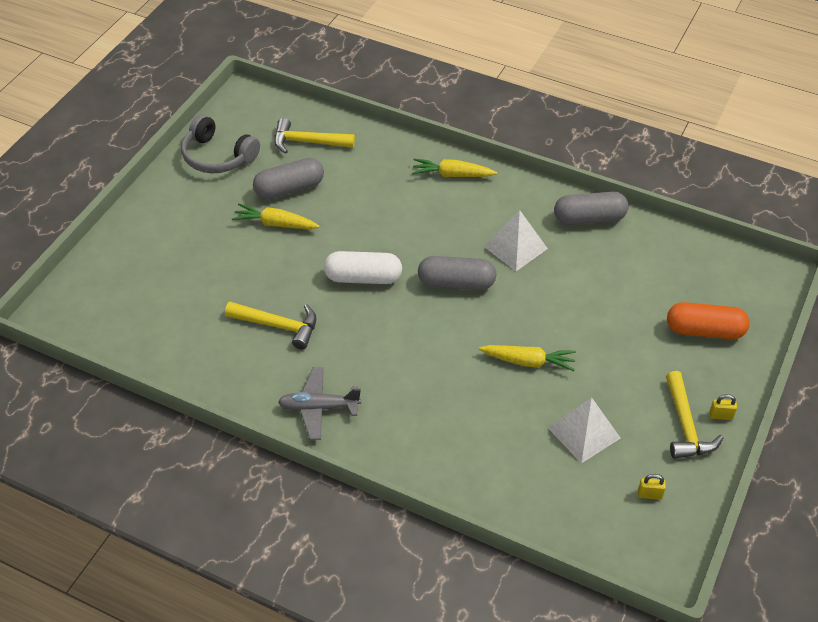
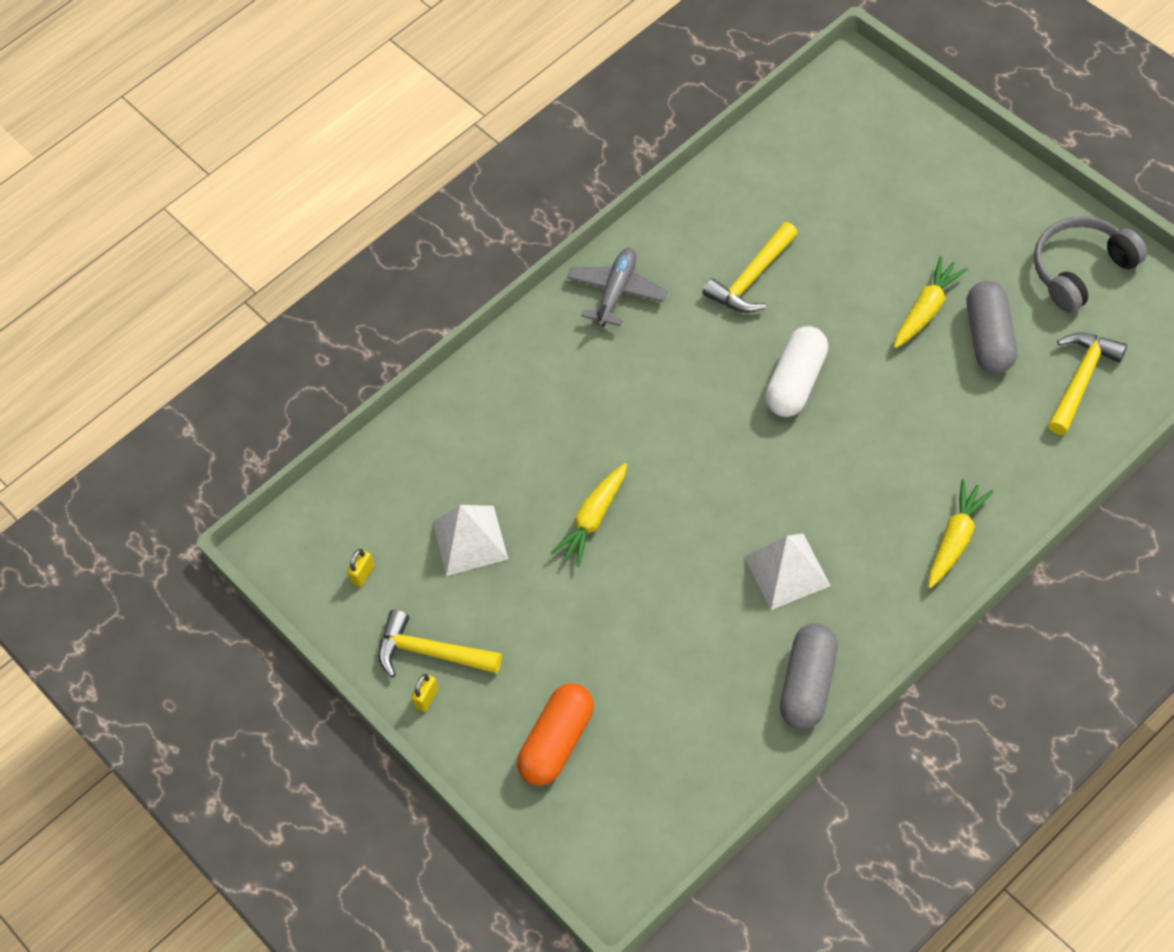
camera: 120 degrees right, 10 degrees up
(456, 283) = (749, 481): grey capsule -> none

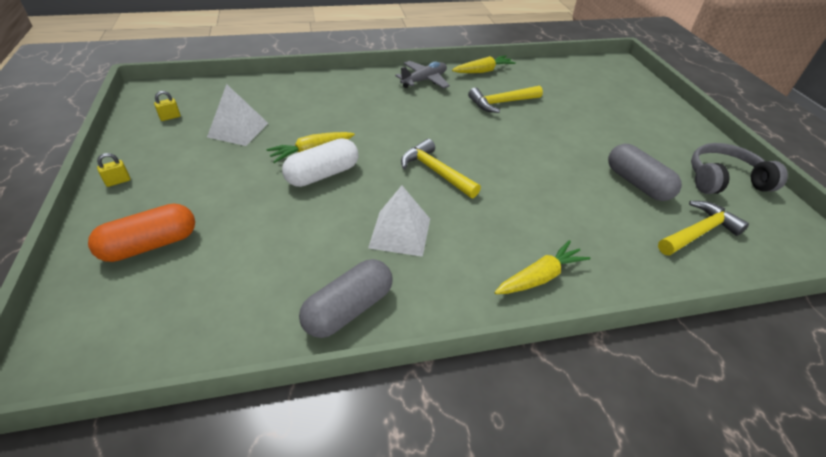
camera: 20 degrees right, 15 degrees down
(430, 652) = (151, 163): yellow hammer -> yellow hammer (435, 171)
(796, 382) = (491, 150): white capsule -> white capsule (322, 174)
(927, 309) = (601, 154): yellow carrot -> yellow carrot (483, 71)
(990, 338) = (637, 183): grey capsule -> grey capsule turned 60 degrees counterclockwise

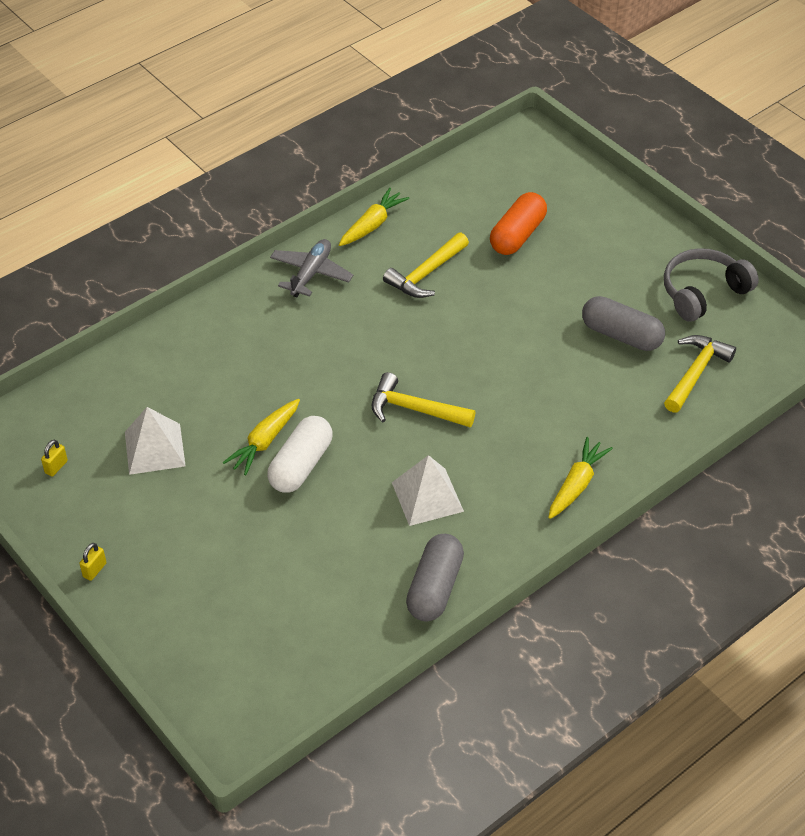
camera: 25 degrees left, 5 degrees up
(150, 245) = (205, 615): orange capsule -> orange capsule (517, 235)

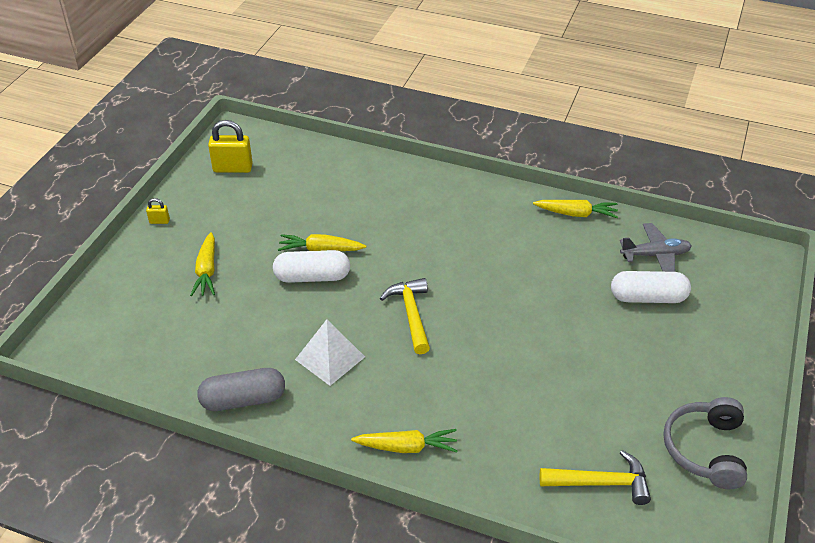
camera: 60 degrees right, 5 degrees down
(56, 467) = (233, 168): yellow padlock -> yellow padlock, size x2.08
(154, 449) = (277, 202): white pyramid -> none
(219, 554) = (206, 271): none -> yellow carrot
(311, 273) = (497, 204): grey plane -> grey plane (655, 255)
(426, 274) = (554, 263): yellow hammer -> none
(517, 235) = (648, 298): orange capsule -> white capsule
(621, 335) = (598, 410): grey capsule -> none
(703, 292) = (705, 449): grey headphones -> grey headphones turned 105 degrees counterclockwise

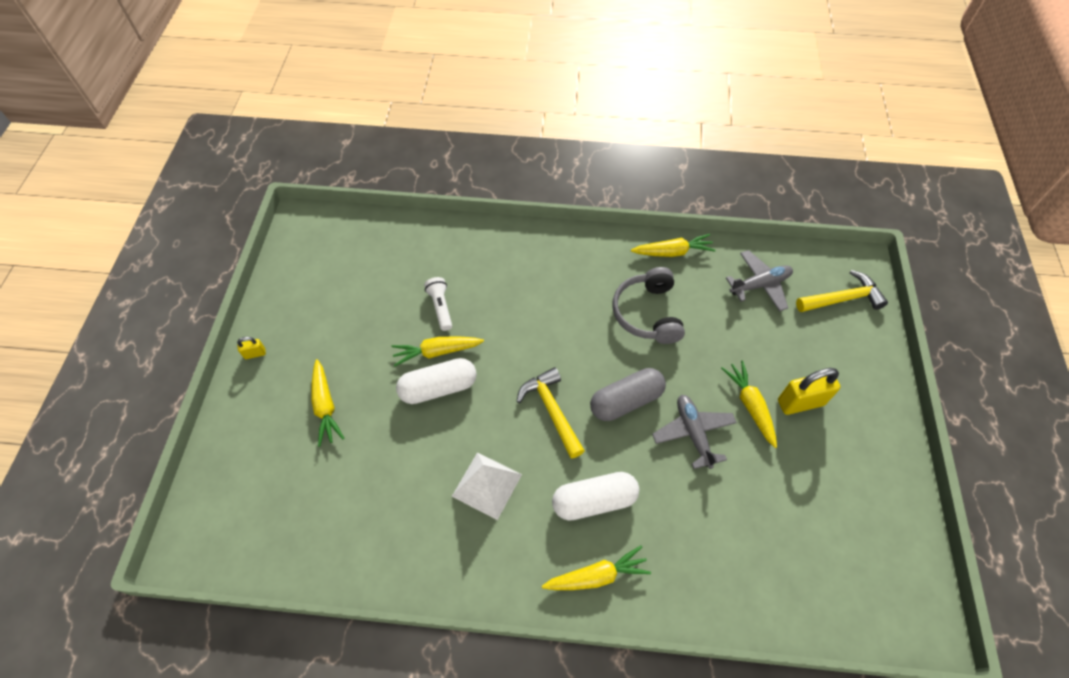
camera: 15 degrees left, 15 degrees up
(233, 168) = (314, 269): yellow padlock -> yellow padlock (800, 402)
(243, 400) = (413, 561): grey capsule -> grey capsule (626, 401)
(336, 217) = (440, 307): none -> white flashlight
(541, 359) = (693, 433): none -> grey plane
(601, 483) = (793, 566): yellow hammer -> yellow hammer (842, 299)
(607, 349) = (750, 405): none -> yellow carrot
(648, 298) = (768, 336): white capsule -> white capsule (594, 501)
(705, 449) = (873, 501): grey headphones -> grey headphones (647, 313)

